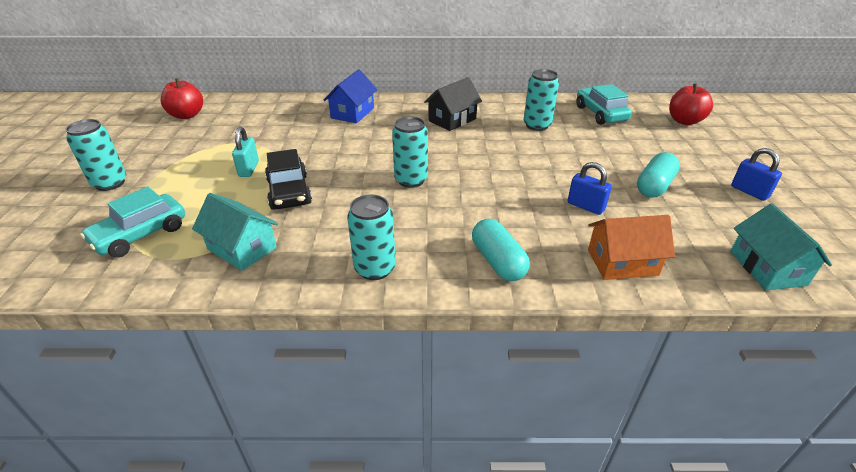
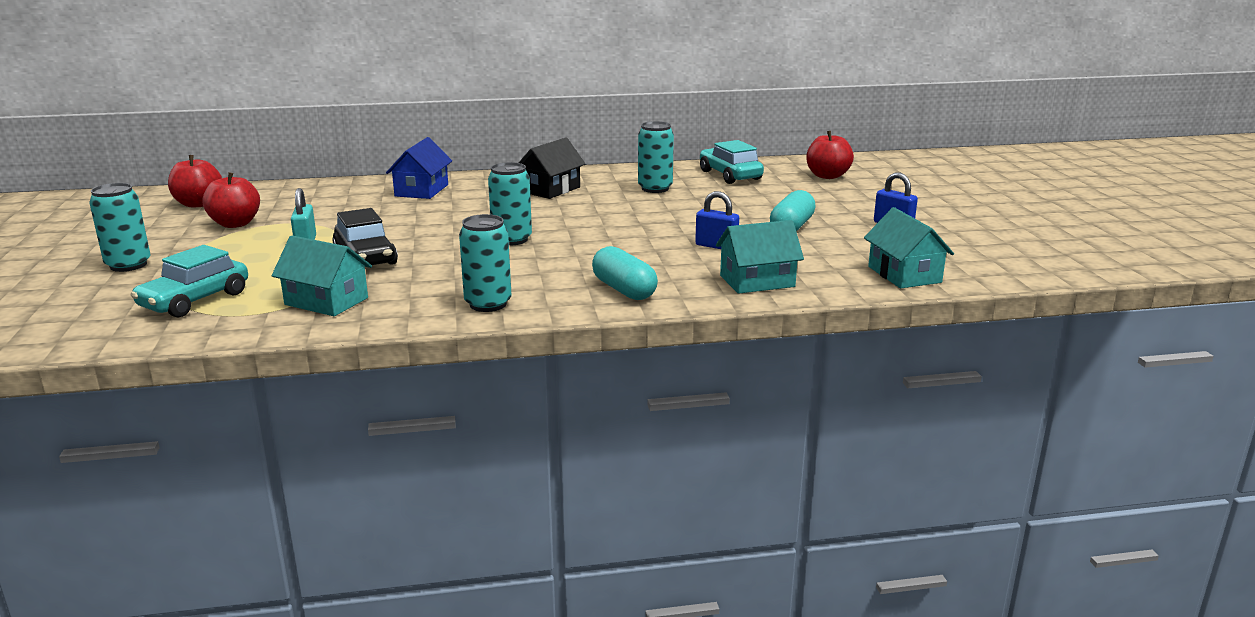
camera: 10 degrees left, 15 degrees down
(204, 141) = (235, 224): none -> red apple
(622, 262) = (757, 281): orange house -> turquoise house

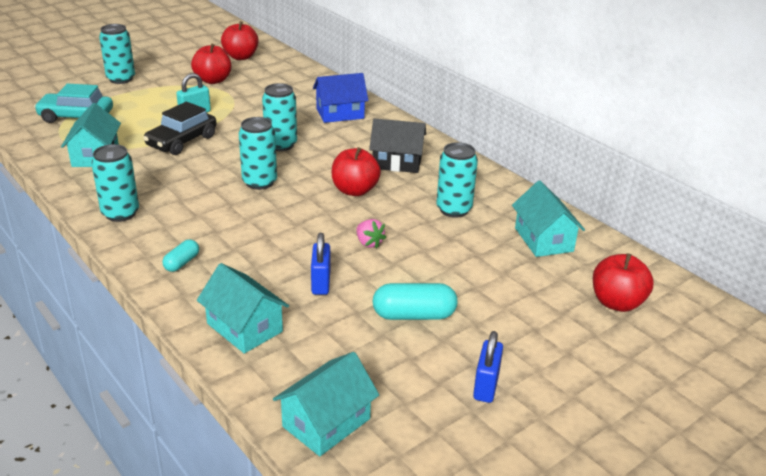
camera: 60 degrees right, 10 degrees up
(448, 220) = (281, 145): none -> turquoise can
(579, 211) = (355, 190): none -> red apple
(624, 290) = (182, 263): turquoise capsule -> turquoise capsule, size x0.58
(673, 221) = (369, 243): none -> pink strawberry
(730, 175) = (543, 239): turquoise car -> turquoise house

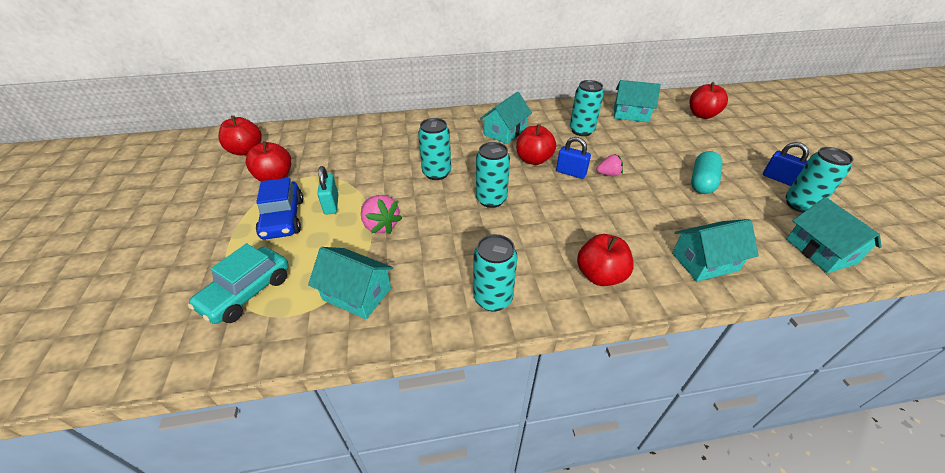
camera: 60 degrees left, 10 degrees up
(121, 79) = (192, 237): turquoise can -> turquoise can (800, 205)
(163, 101) = (283, 218): none -> blue car
(182, 141) = (381, 225): black car -> pink strawberry
(182, 263) = (600, 275): turquoise capsule -> red apple
(321, 283) = (653, 209): blue padlock -> blue padlock (571, 173)
(340, 113) = (410, 133): blue house -> none
(397, 162) = (505, 132): black house -> turquoise house

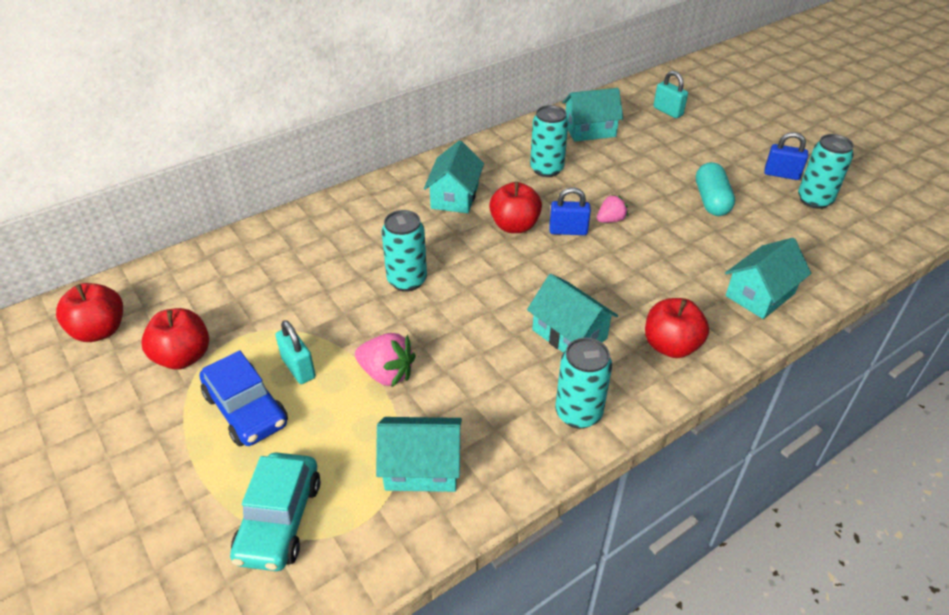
camera: 25 degrees left, 0 degrees up
(491, 199) = (498, 295): turquoise can -> none
(702, 115) = (668, 111): red apple -> turquoise padlock
(820, 251) = (853, 247): turquoise house -> turquoise house (569, 334)

